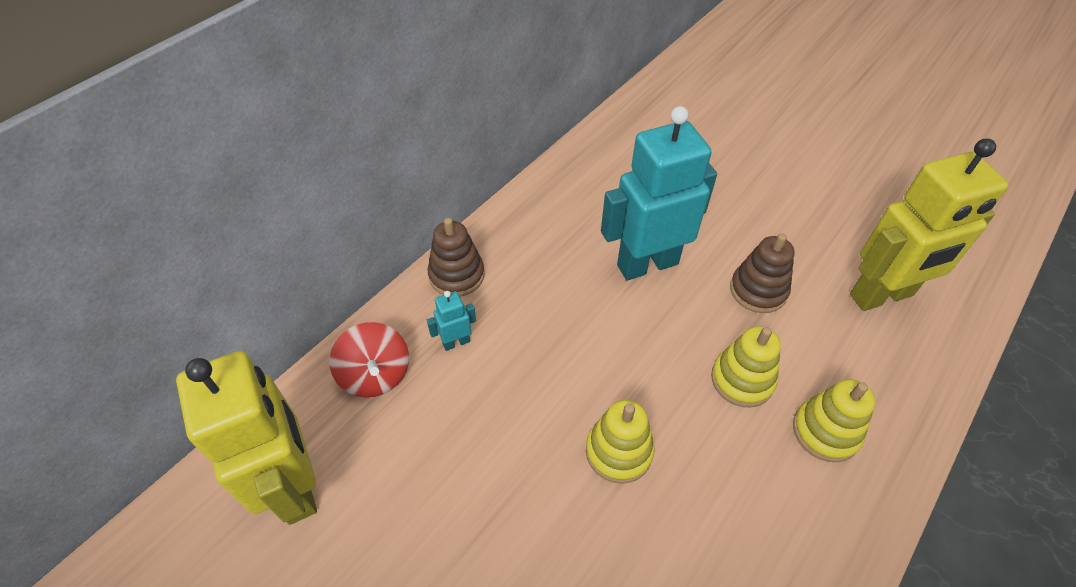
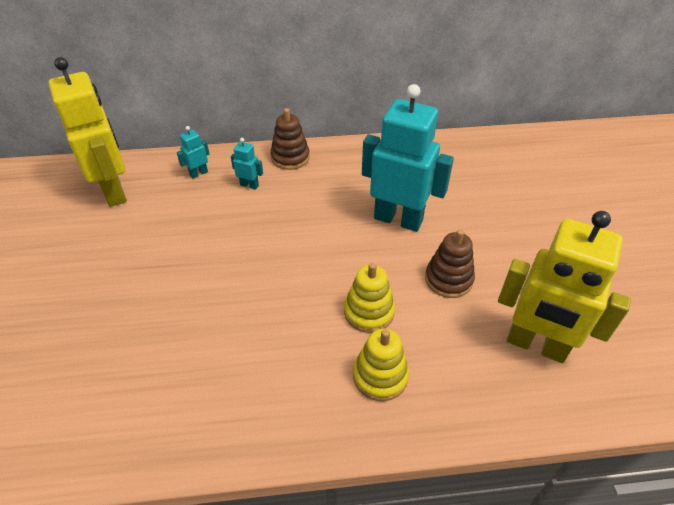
camera: 45 degrees right, 5 degrees down
(295, 485) = (114, 191): yellow robot -> yellow robot turned 45 degrees counterclockwise
(376, 375) = (198, 173): red spinning top -> turquoise robot
(619, 451) = (255, 288): yellow stacking toy -> none

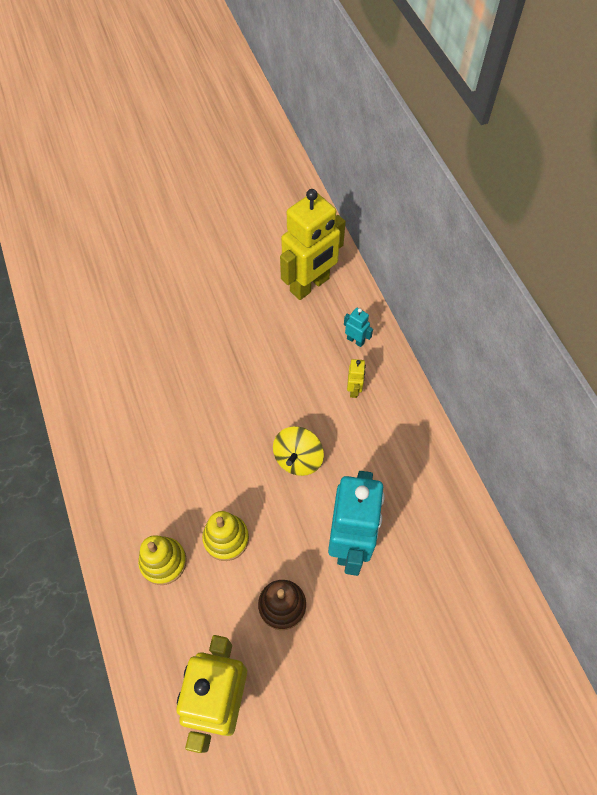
camera: 75 degrees right, 15 degrees up
(249, 185) = (354, 389): turquoise robot -> yellow robot
(290, 157) = (408, 413): brown stacking toy -> none
(302, 238) = (298, 459): none -> yellow spinning top

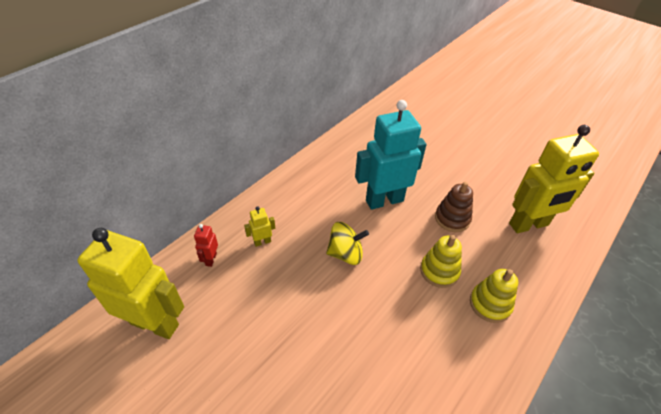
camera: 120 degrees left, 15 degrees down
(355, 340) = (211, 259): turquoise robot -> red robot

